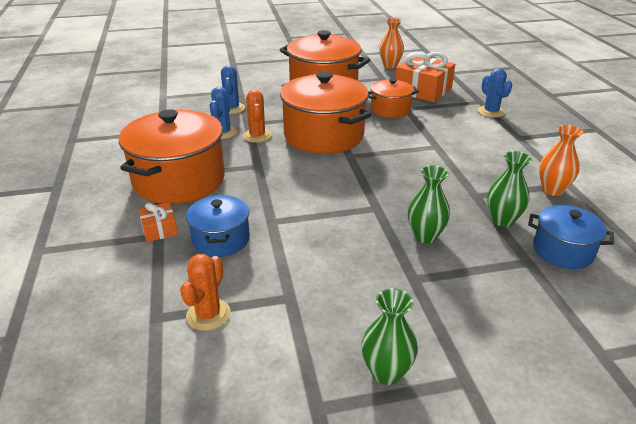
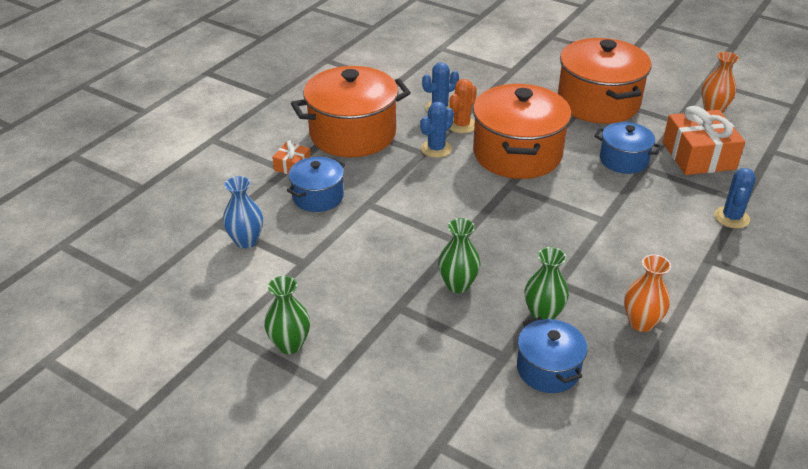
camera: 45 degrees right, 5 degrees up
(208, 314) = (246, 241): orange cactus -> blue vase
(232, 108) = (479, 87): blue cactus -> blue cactus (436, 149)
(390, 110) = (623, 160): orange pot -> blue pot

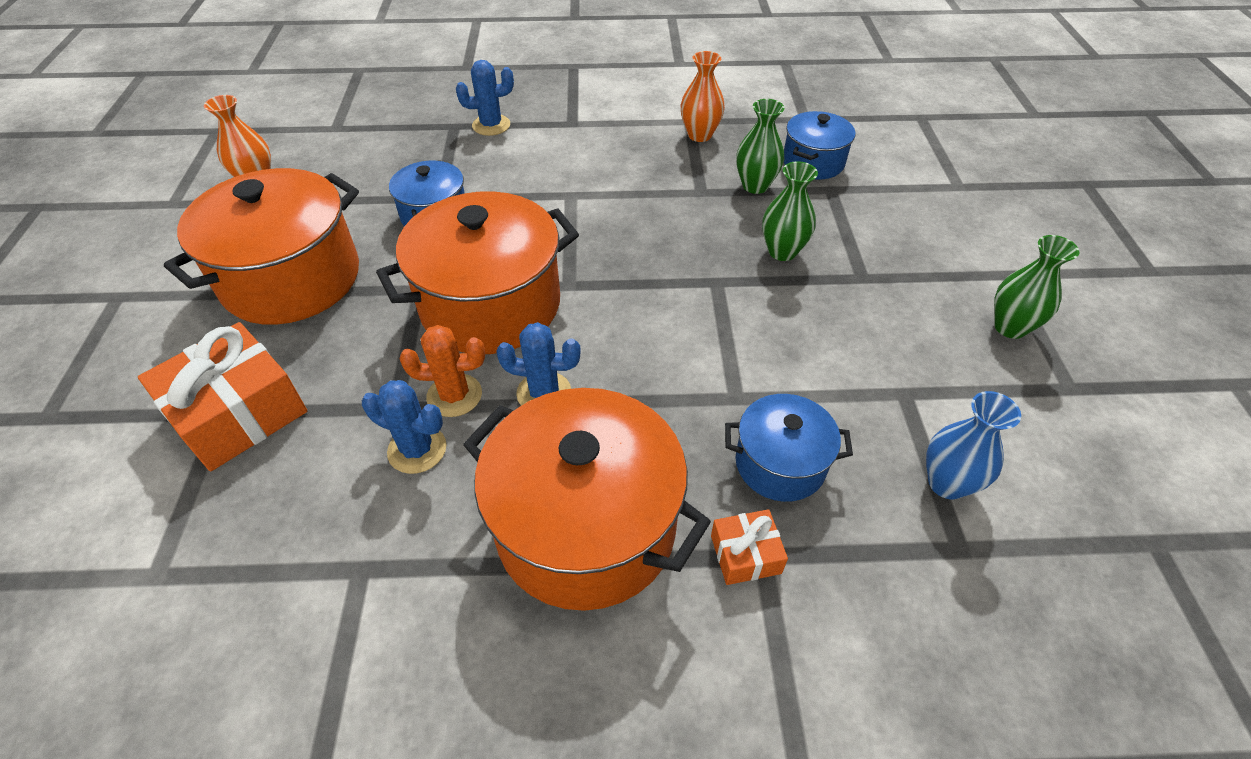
camera: 125 degrees left, 10 degrees up
(698, 156) = (383, 168): orange gift -> orange gift (238, 413)

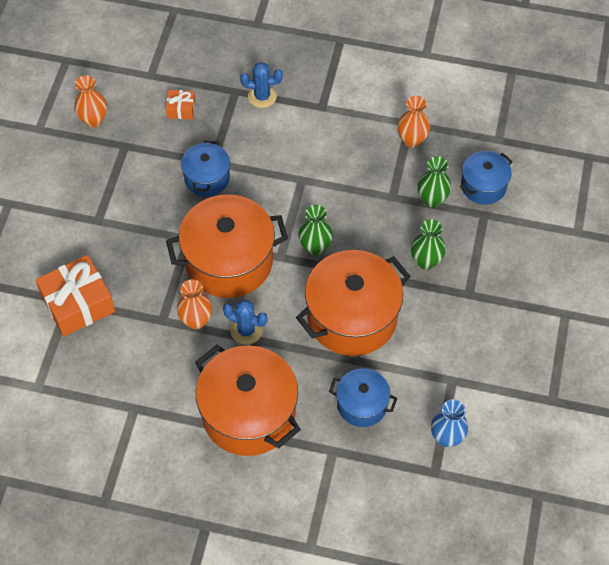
camera: 15 degrees right, 10 degrees up
(292, 279) = (112, 212): orange pot -> orange pot (352, 317)
(417, 449) = (171, 349): blue cactus -> none
(454, 395) = (196, 320): orange cactus -> orange vase
(745, 554) = (324, 447): orange gift -> orange gift (181, 109)
(1010, 327) = (542, 352): green vase -> green vase (315, 247)

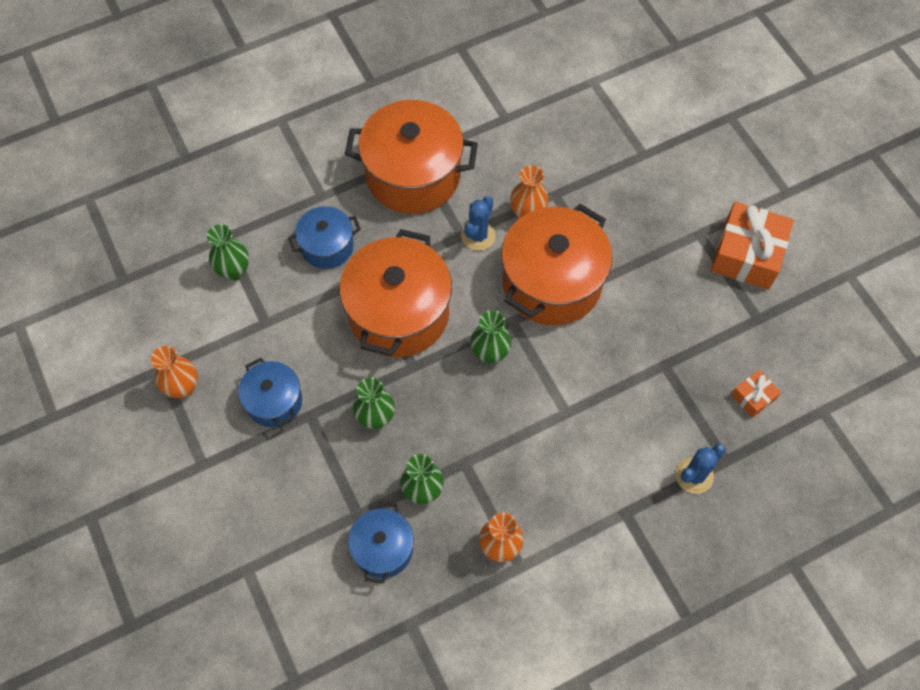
camera: 140 degrees right, 5 degrees up
(78, 303) = (634, 158): orange gift -> orange gift (747, 255)
(93, 120) = (814, 321): orange vase -> orange vase (183, 387)
(207, 178) = (652, 345): blue pot -> blue pot (274, 401)
(246, 330) = (478, 236): blue cactus -> blue cactus turned 45 degrees counterclockwise
(447, 437) = (234, 271): blue vase -> green vase

